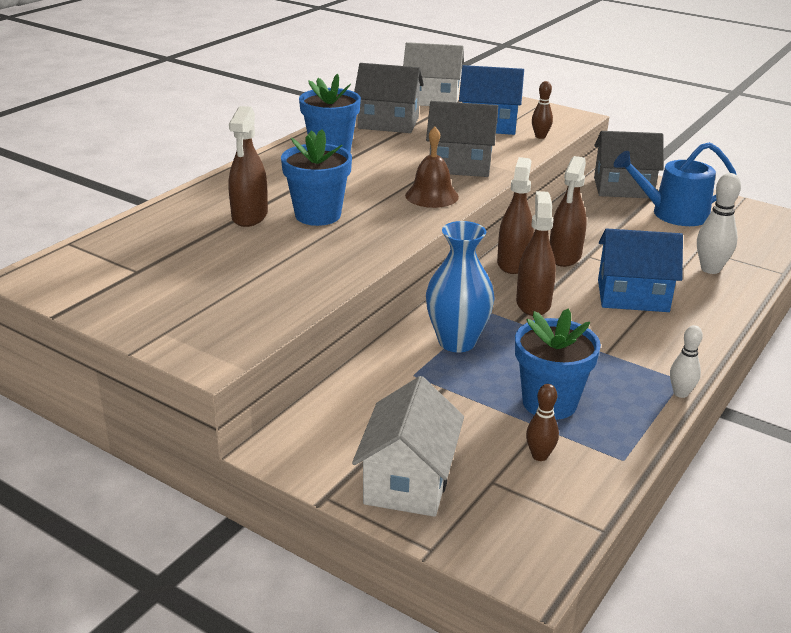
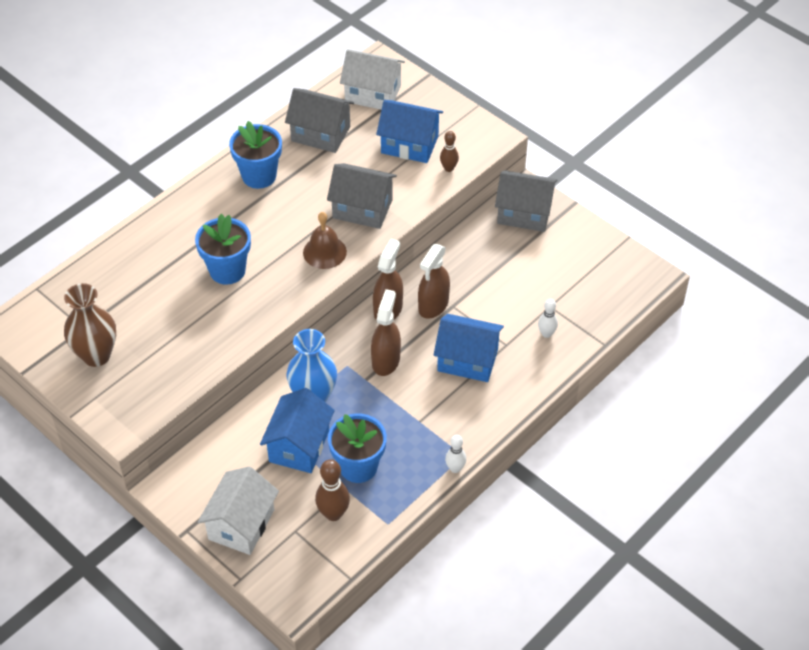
camera: 10 degrees right, 20 degrees up
(160, 293) = (96, 355): none -> brown vase
(250, 216) = (174, 267): brown spray bottle -> none
(458, 389) = (299, 446): none -> blue house
(539, 456) = (333, 514): brown bowling pin -> brown bowling pin, size x1.59
(673, 214) = (551, 256): blue watering can -> none
(710, 269) = (546, 334): white bowling pin -> white bowling pin, size x0.63

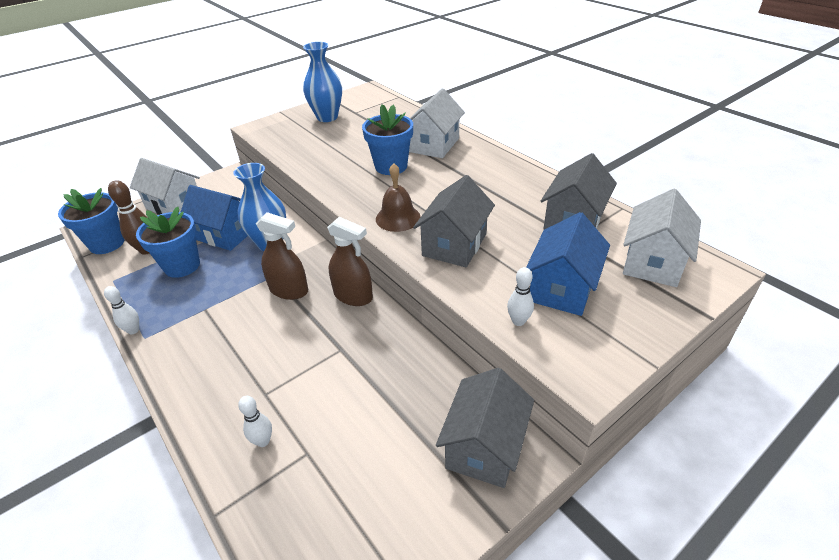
camera: 100 degrees right, 10 degrees down
(96, 355) = (327, 117): brown vase -> blue vase
(178, 238) = (434, 145): none -> white house
(259, 176) = (508, 183): blue flower pot -> blue flower pot (107, 244)
(433, 305) = (347, 332): brown spray bottle -> none
(449, 168) = (518, 321): brown bowling pin -> white bowling pin
(467, 360) = (259, 354): blue house -> none

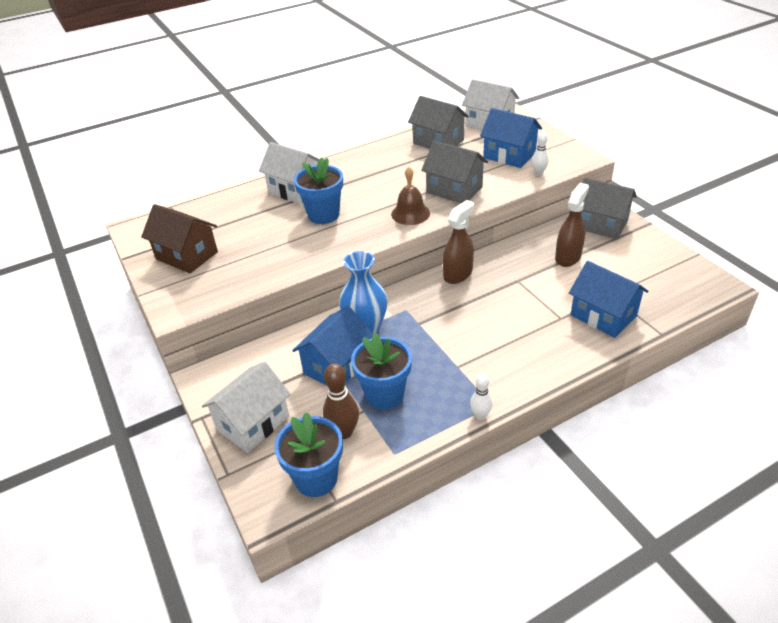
camera: 80 degrees left, 0 degrees up
(263, 441) = (603, 315): white bowling pin -> blue house
(289, 290) = (442, 312): brown spray bottle -> brown spray bottle (568, 257)
(327, 117) = (187, 255): blue vase -> brown house

